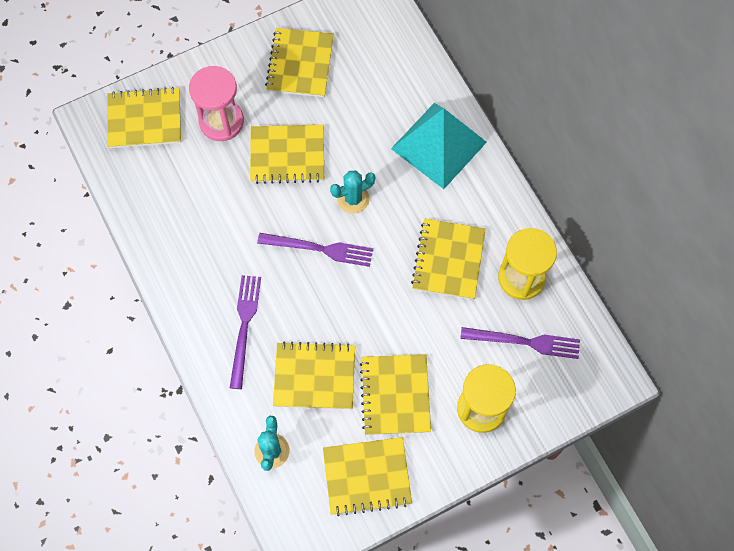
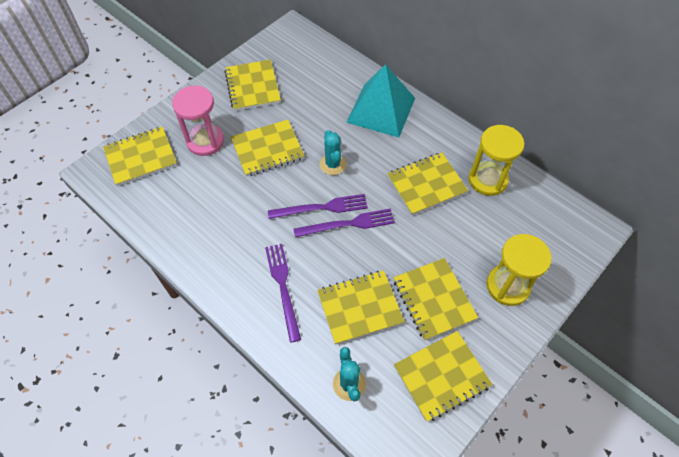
camera: 20 degrees left, 10 degrees down
(353, 199) = (332, 164): turquoise cactus -> turquoise cactus turned 60 degrees counterclockwise
(448, 260) = (426, 184): yellow notebook -> yellow notebook turned 75 degrees clockwise
(525, 342) = (514, 224): purple fork -> purple fork (348, 224)

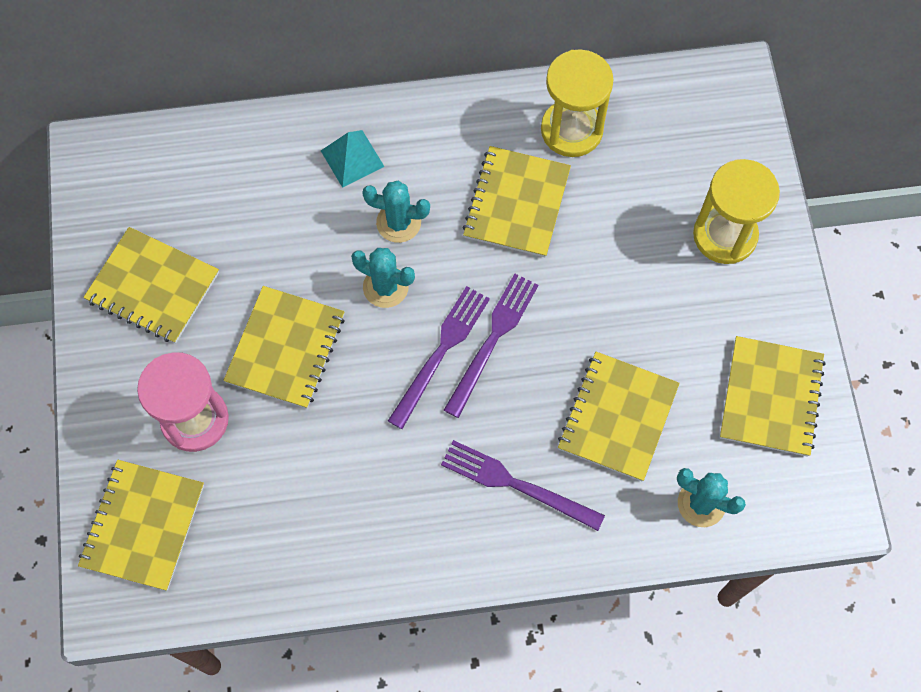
camera: 50 degrees left, 10 degrees up
(368, 147) = (398, 222): none -> turquoise cactus
(381, 110) = (352, 158): turquoise pyramid -> turquoise pyramid, size x0.50
(433, 299) = (675, 328): yellow notebook -> none

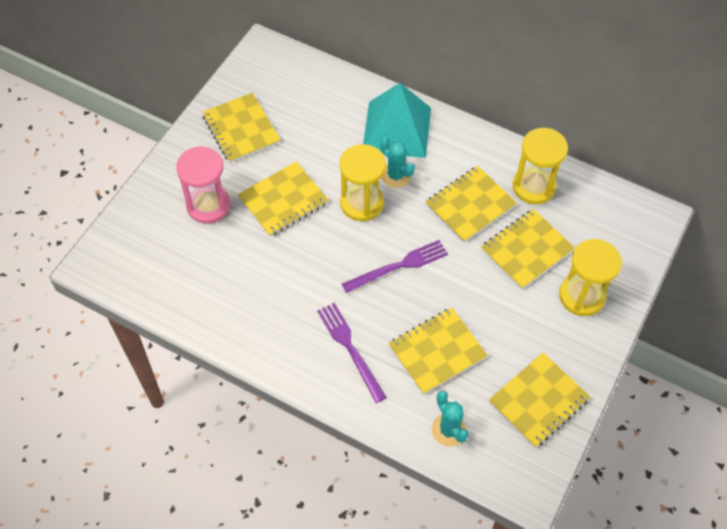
camera: 35 degrees right, 10 degrees down
(143, 525) = (140, 239): yellow notebook -> yellow notebook (526, 250)
(352, 158) = (397, 129): turquoise pyramid -> turquoise pyramid, size x2.00
(385, 287) = (362, 203): turquoise cactus -> yellow hourglass
(441, 352) = (364, 254): purple fork -> none

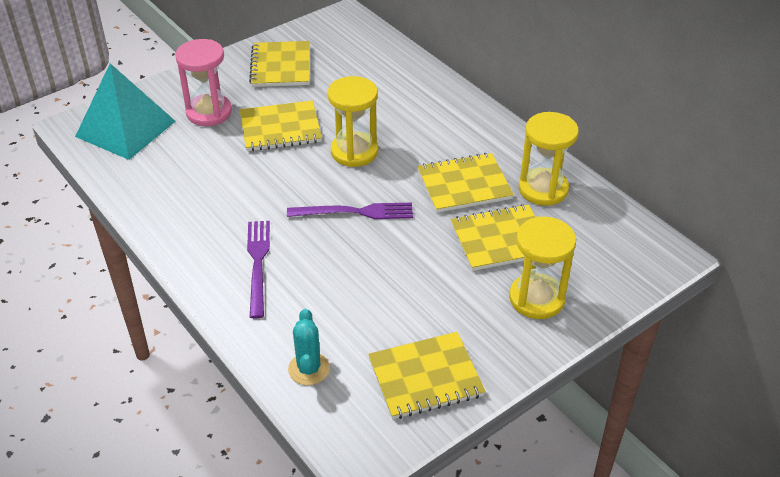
camera: 25 degrees right, 15 degrees down
(395, 175) = (403, 140): turquoise cactus -> none
(397, 129) = (430, 105): turquoise pyramid -> turquoise pyramid (125, 129)
(437, 351) = (344, 296): yellow notebook -> none

